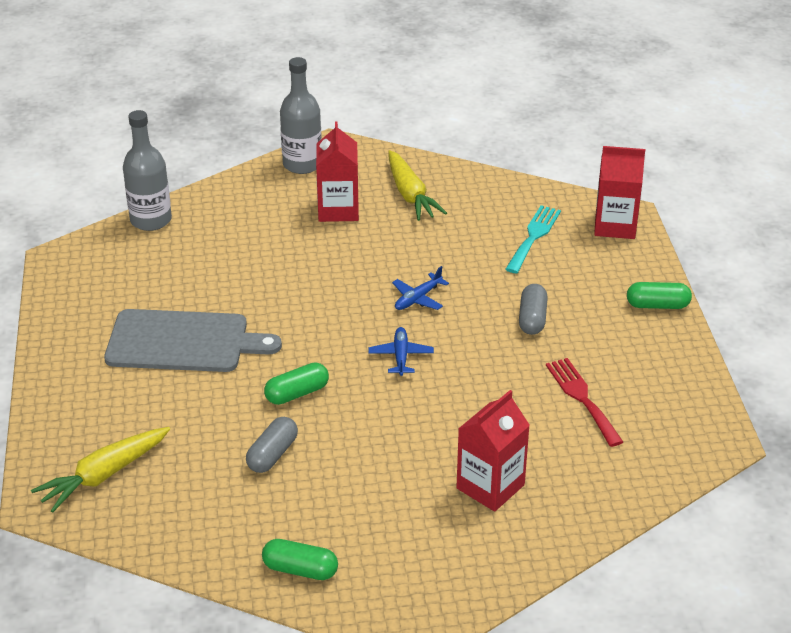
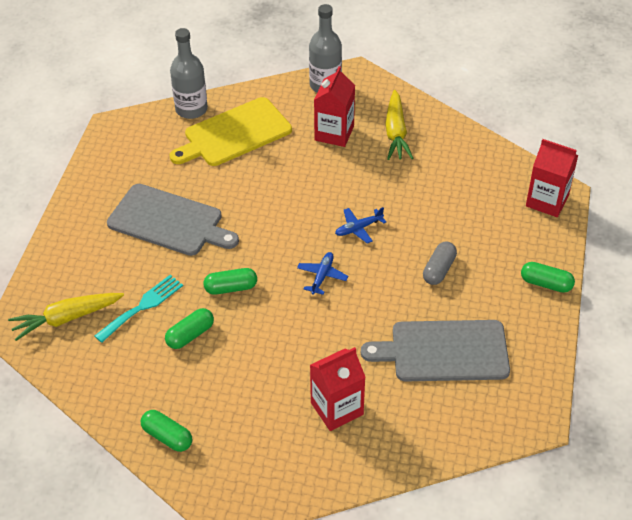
camera: 20 degrees right, 10 degrees up
(218, 235) = (234, 134): none -> yellow cutting board
(272, 454) = (190, 335): grey capsule -> green capsule
(533, 236) = (475, 195): turquoise fork -> turquoise fork (142, 306)
(582, 398) = (444, 351): red fork -> grey cutting board

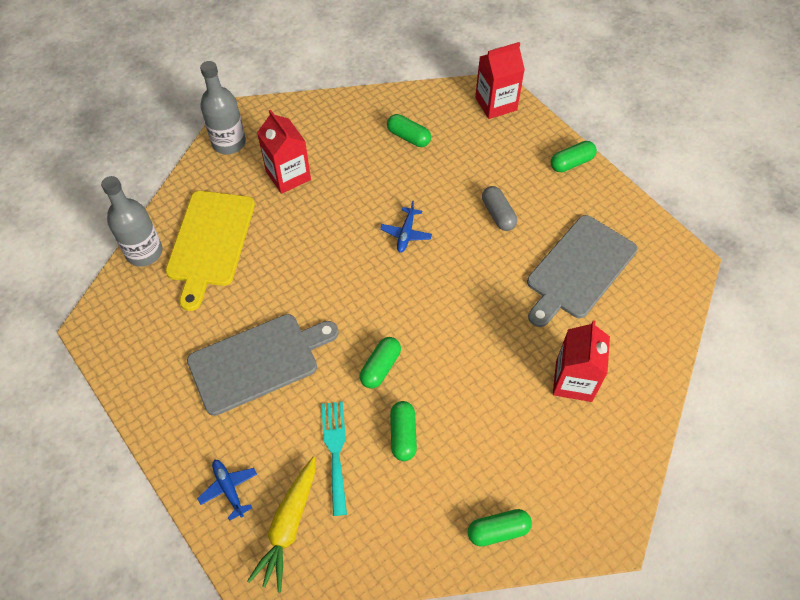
camera: 50 degrees left, 10 degrees up
(322, 276) = (431, 293): blue plane -> blue plane (229, 489)
(396, 133) = (332, 137): yellow carrot -> none
(448, 172) = (408, 137): none -> green capsule

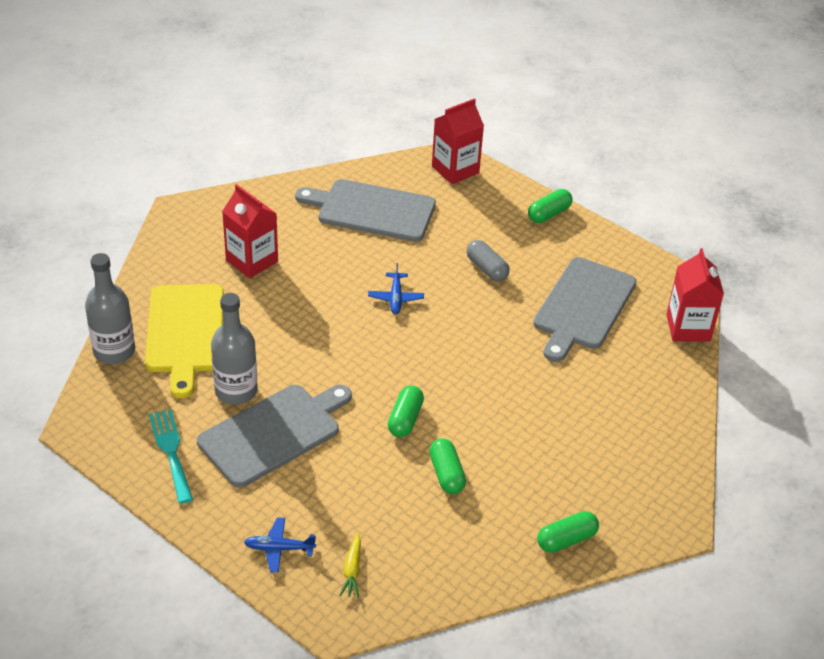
camera: 15 degrees left, 15 degrees down
(229, 143) = (176, 238): grey bottle -> grey bottle (236, 391)
(229, 489) = (279, 548): blue plane -> blue plane turned 45 degrees counterclockwise
(288, 526) = (352, 571): yellow carrot -> yellow carrot, size x0.53
(335, 451) = (381, 498): turquoise fork -> turquoise fork (171, 451)
(408, 137) = (372, 210): green capsule -> grey cutting board
(573, 381) = (605, 403): red carton -> red carton (688, 328)

